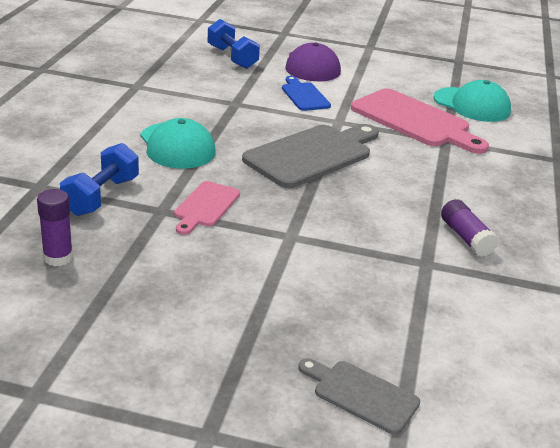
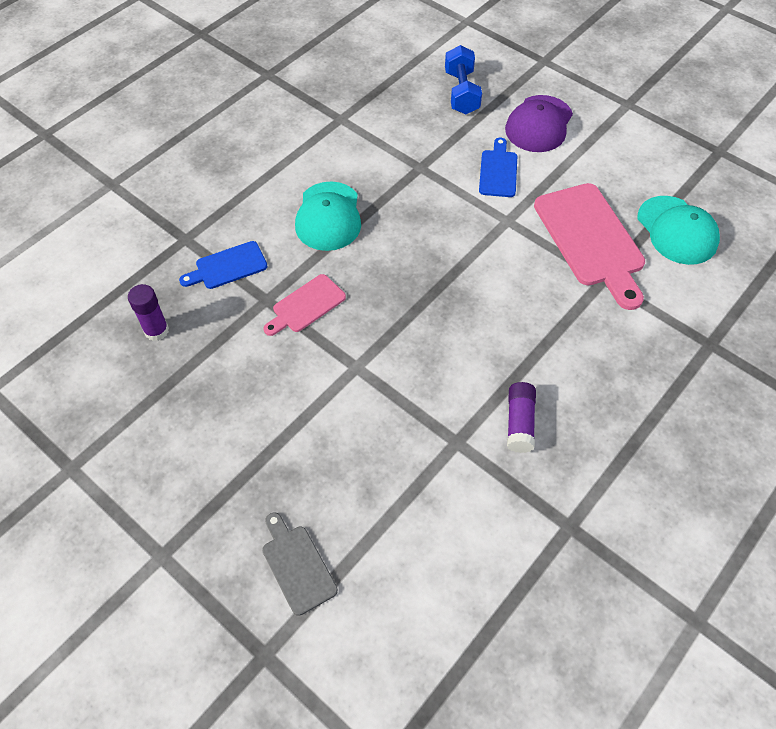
camera: 30 degrees right, 25 degrees up
(101, 196) = (227, 266): blue dumbbell -> blue cutting board
(312, 155) = (447, 263): grey cutting board -> none

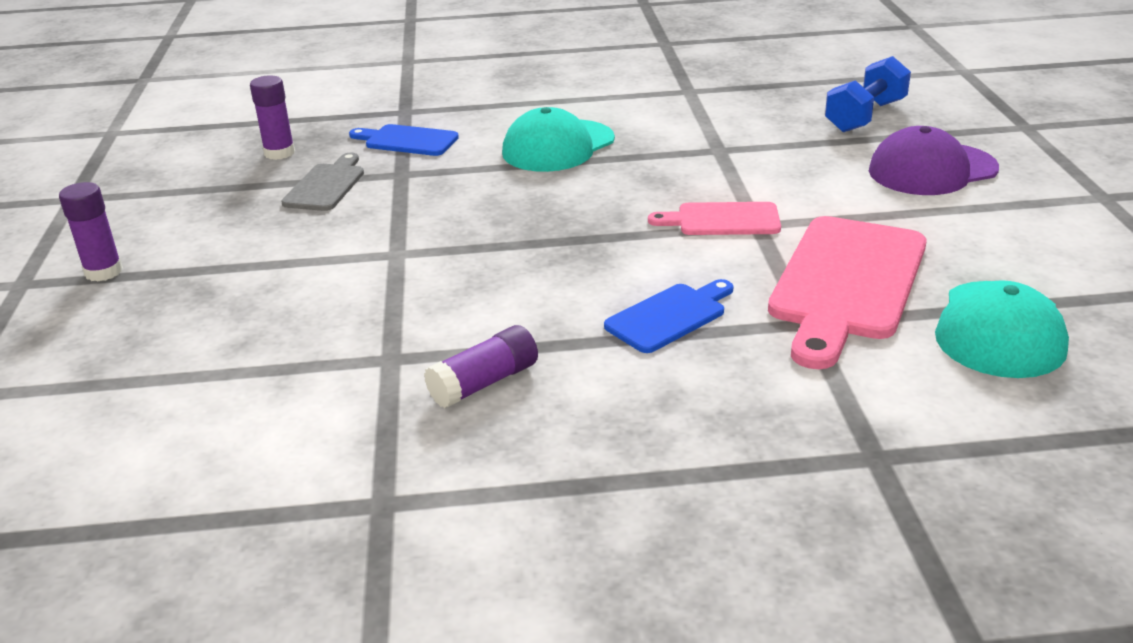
camera: 45 degrees right, 25 degrees down
(201, 506) = (104, 272): none -> purple glue stick
(297, 565) = (91, 355): grey cutting board -> grey cutting board (326, 185)
(306, 305) = (428, 193): pink cutting board -> pink cutting board (722, 220)
(498, 171) = (811, 185): blue cutting board -> blue cutting board (669, 316)

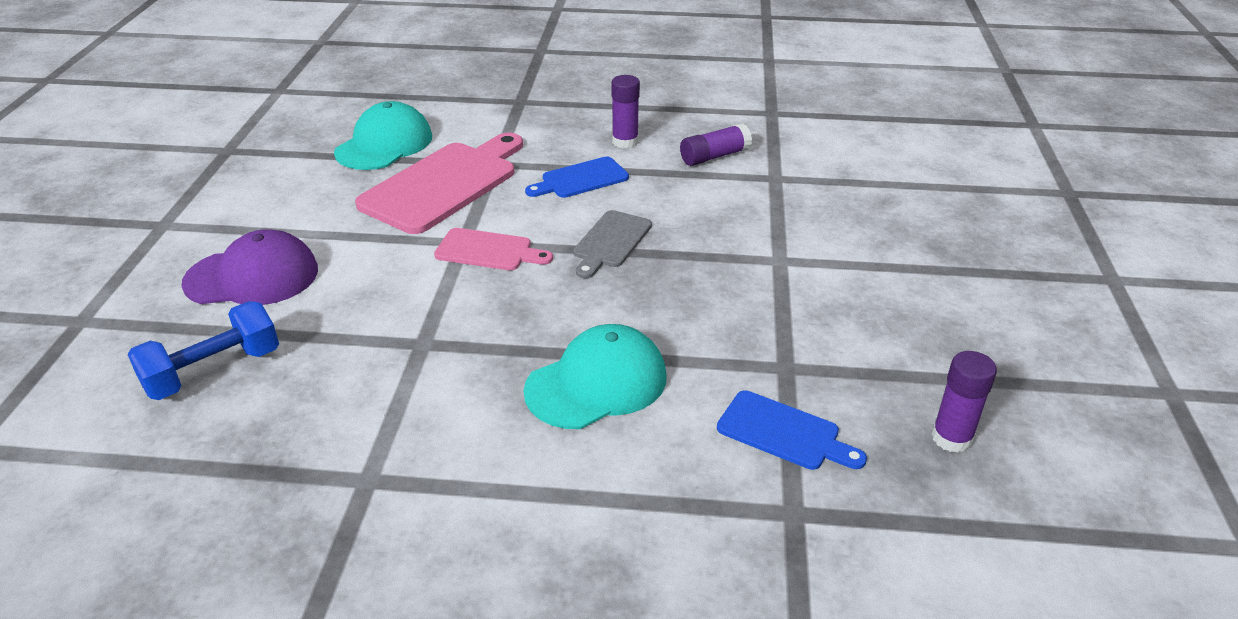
camera: 170 degrees left, 5 degrees up
(104, 272) = (1044, 280): purple glue stick -> purple glue stick (625, 142)
(326, 185) = (870, 362): grey cutting board -> grey cutting board (610, 242)

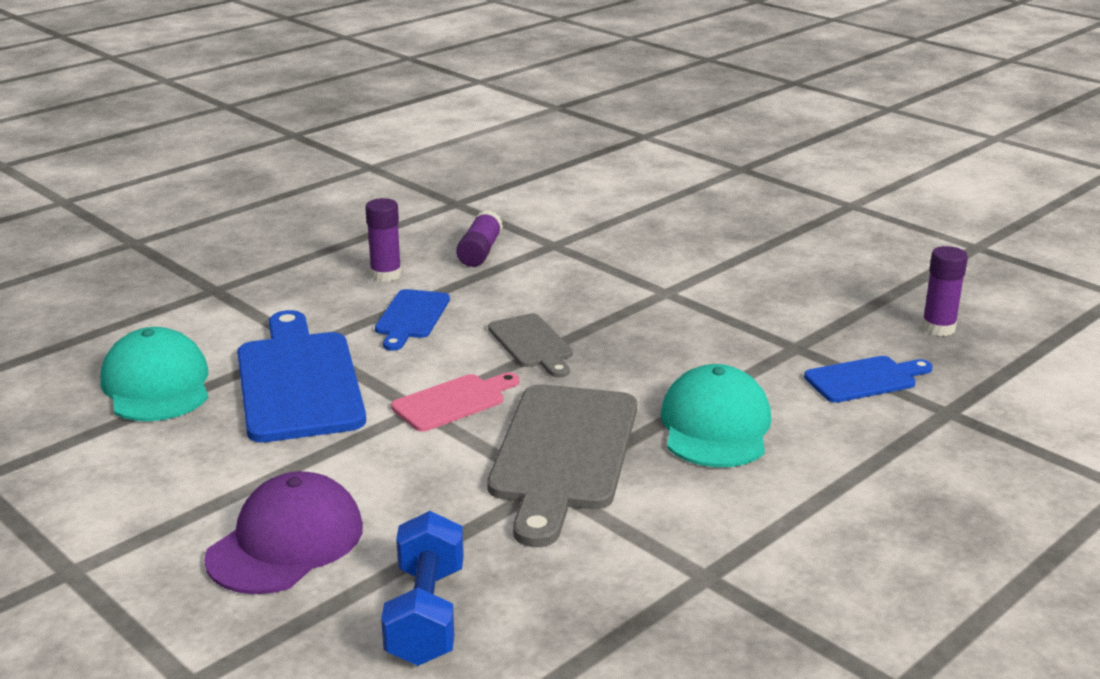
camera: 50 degrees left, 10 degrees down
(444, 184) = (298, 381): pink cutting board -> blue cutting board
(471, 330) = (563, 454): none -> grey cutting board

